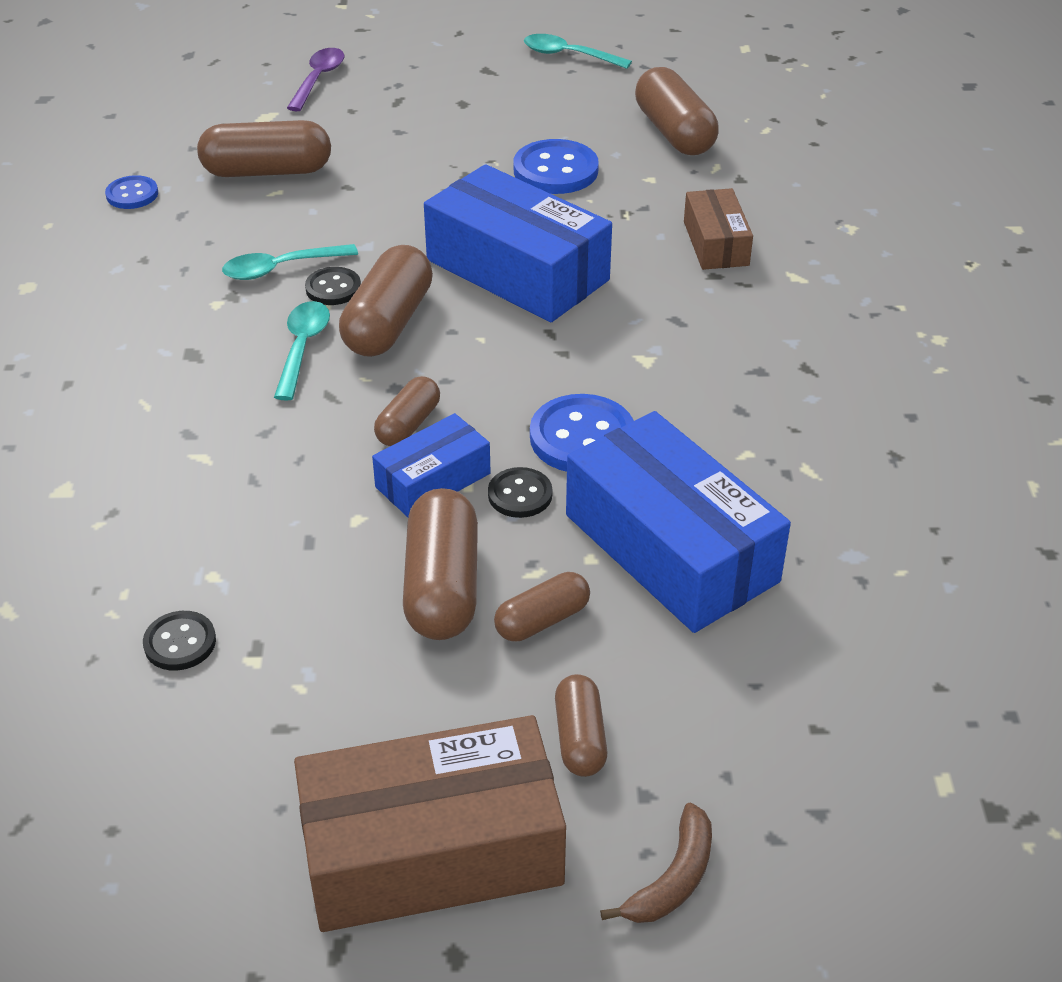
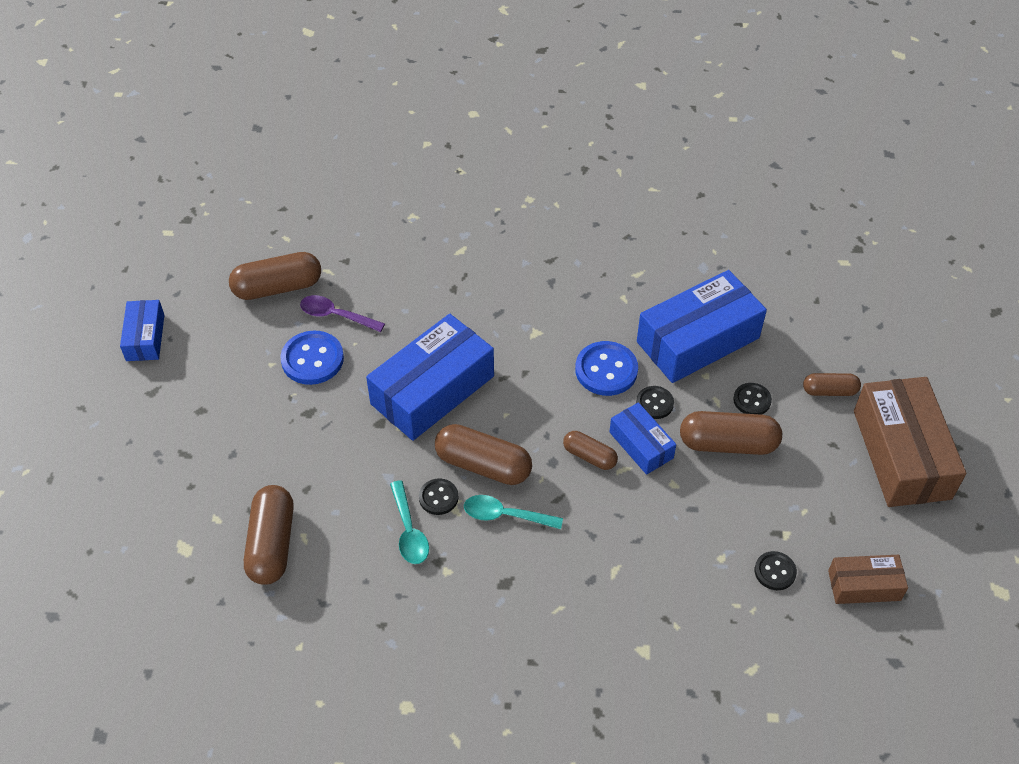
camera: 85 degrees left, 10 degrees up
(132, 194) = (286, 642): blue button -> none
(318, 79) = (132, 510): purple spoon -> purple spoon (336, 315)
(542, 620) = (752, 400): brown capsule -> black button
(568, 55) = (145, 337): turquoise spoon -> blue box
(672, 878) = (906, 364): brown banana -> none
(716, 243) = (419, 283): brown box -> brown box (864, 585)

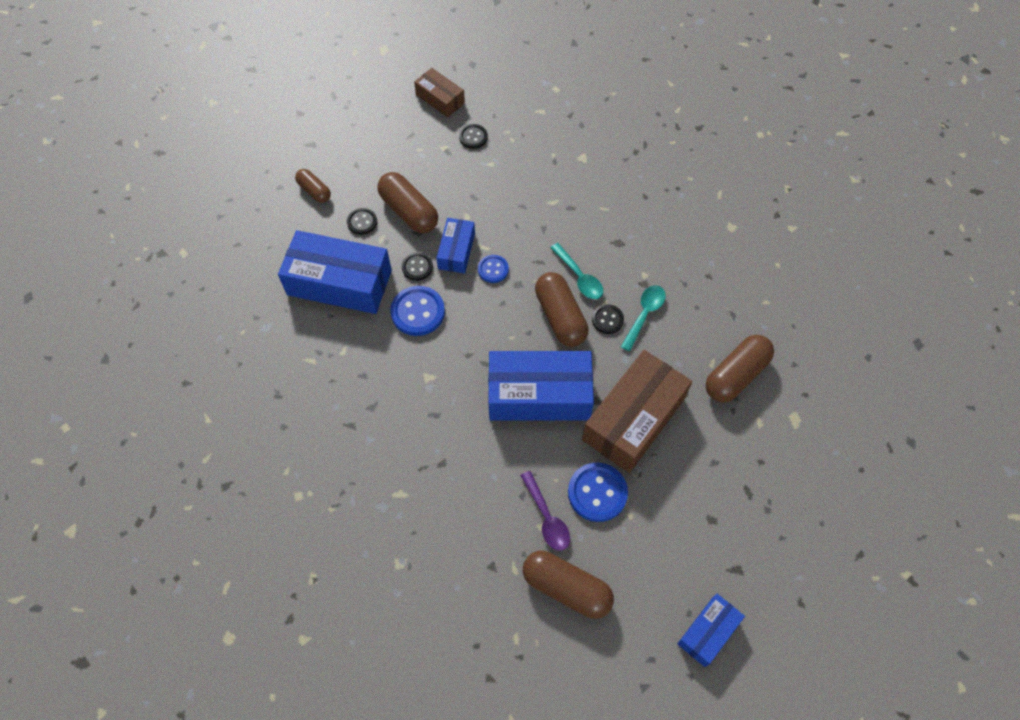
camera: 135 degrees left, 10 degrees up
(589, 456) = (493, 269): brown capsule -> blue button
(901, 454) = (331, 132): brown box -> brown box (634, 419)

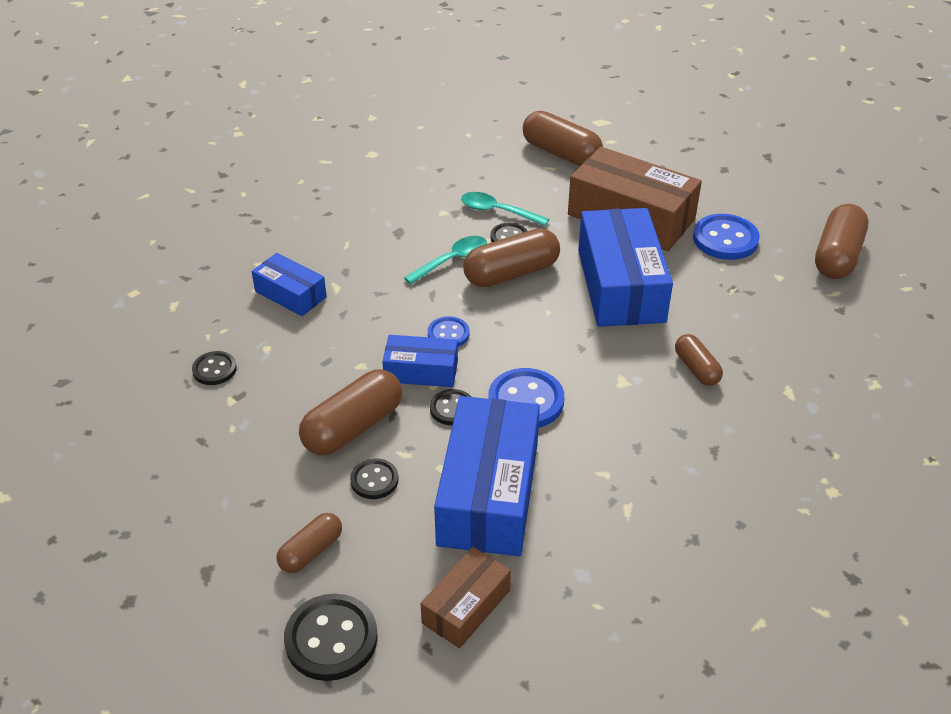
camera: 95 degrees left, 20 degrees down
(253, 201) = (331, 639): none -> black button
(434, 431) = (696, 369): none -> brown capsule
(440, 99) = (130, 413): brown box -> brown box (466, 606)
(547, 517) = (767, 273): purple spoon -> none
(708, 632) = (834, 172): blue box -> blue box (290, 294)

